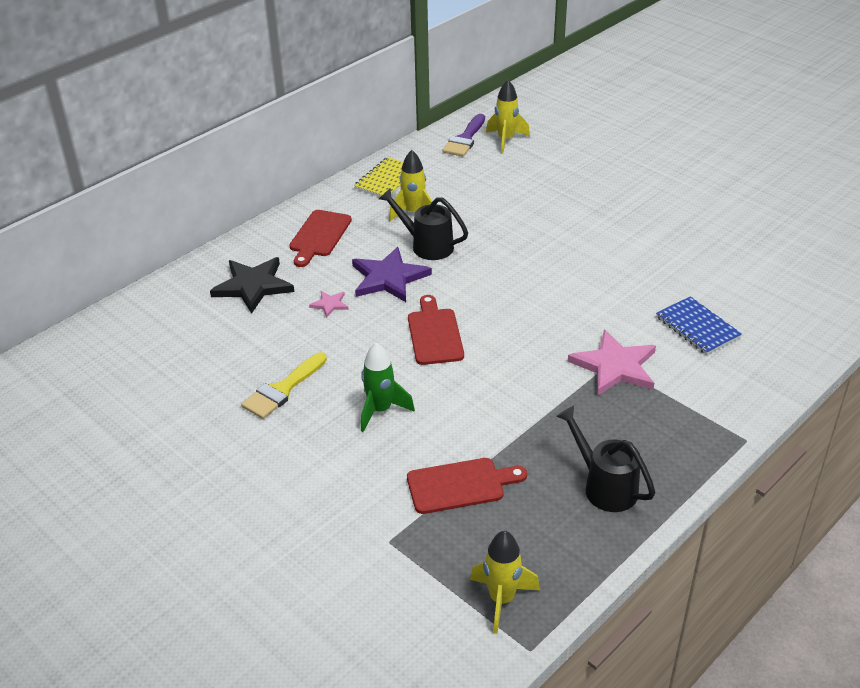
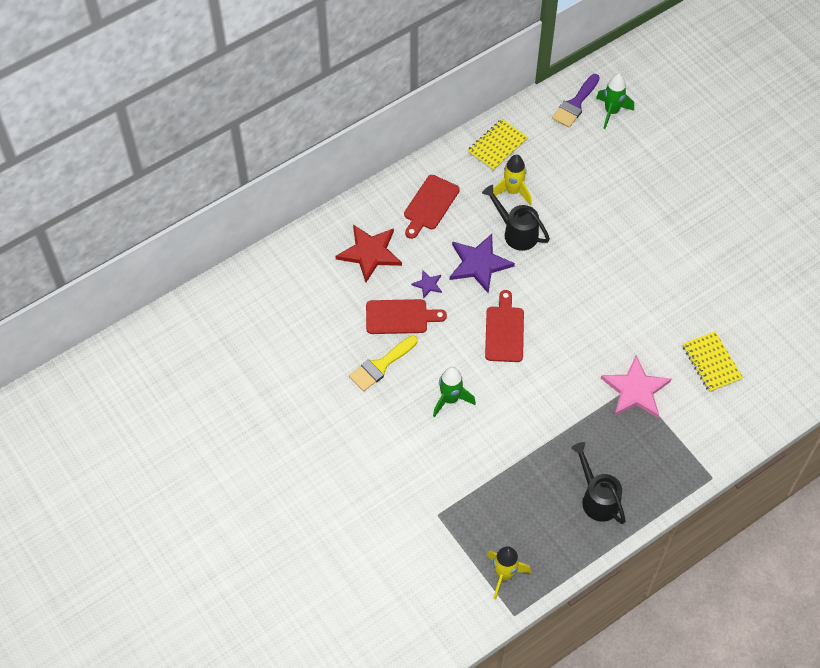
camera: 10 degrees right, 20 degrees up
(253, 286) = (370, 253): black star -> red star
(329, 304) = (428, 284): pink star -> purple star
(460, 485) = (495, 478): red cutting board -> red cutting board (400, 317)
(506, 140) = (611, 112): yellow rocket -> green rocket
(697, 327) = (711, 363): blue notebook -> yellow notebook

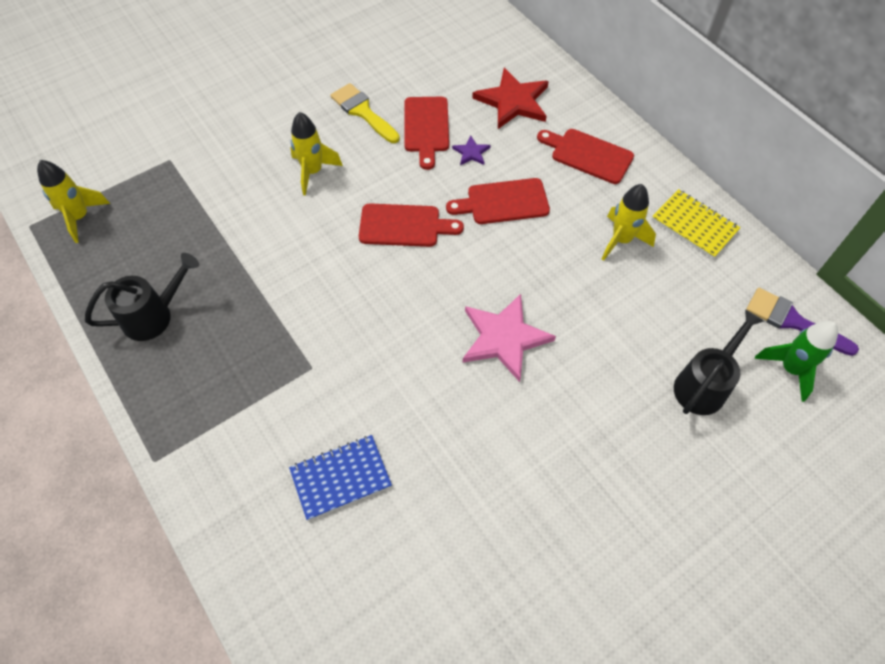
camera: 90 degrees right, 0 degrees up
(450, 399) = (313, 172): green rocket -> yellow rocket
(479, 264) = (503, 202): purple star -> red cutting board
(516, 232) = (555, 242): black watering can -> black watering can (704, 384)
(635, 390) = (305, 370): pink star -> pink star (504, 338)
(711, 363) = (340, 478): yellow notebook -> blue notebook

